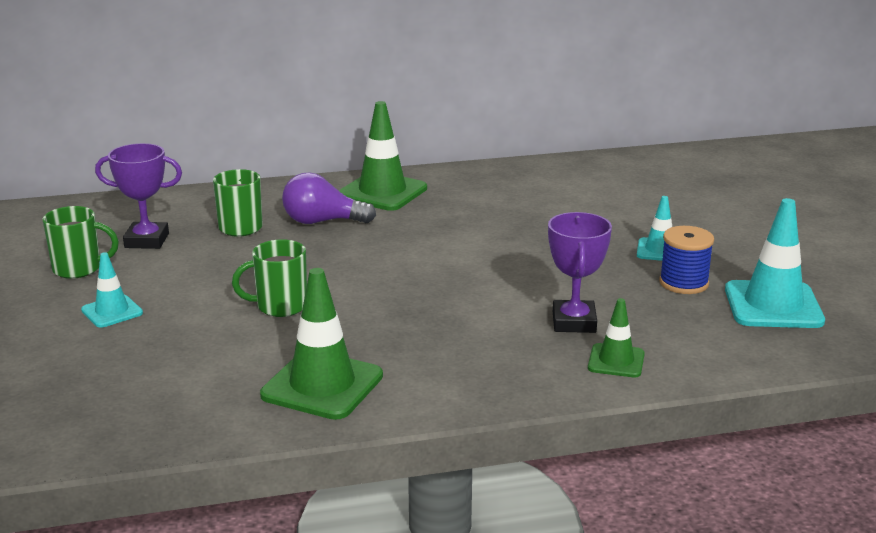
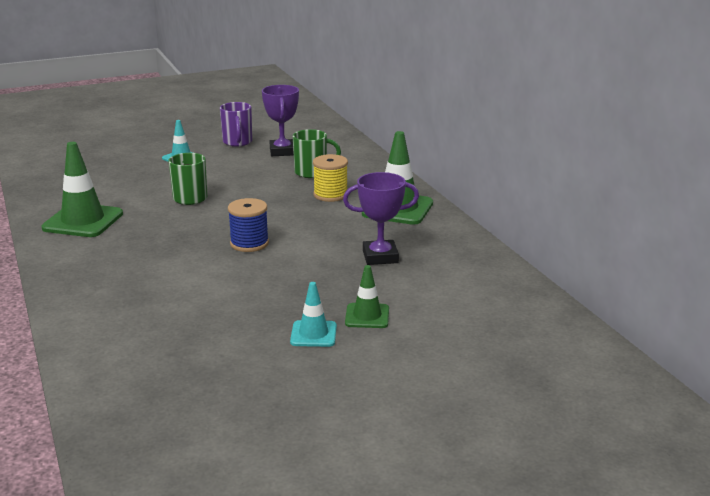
camera: 80 degrees right, 0 degrees up
(79, 269) = (237, 142): green mug -> purple mug
(322, 221) = (330, 195): purple light bulb -> yellow spool
(574, 322) = (166, 297): purple trophy -> purple trophy (380, 257)
(616, 361) = (100, 316): green traffic cone -> green traffic cone (367, 316)
(683, 283) = (243, 347): blue spool -> blue spool (249, 243)
(773, 305) = (199, 395): turquoise traffic cone -> none

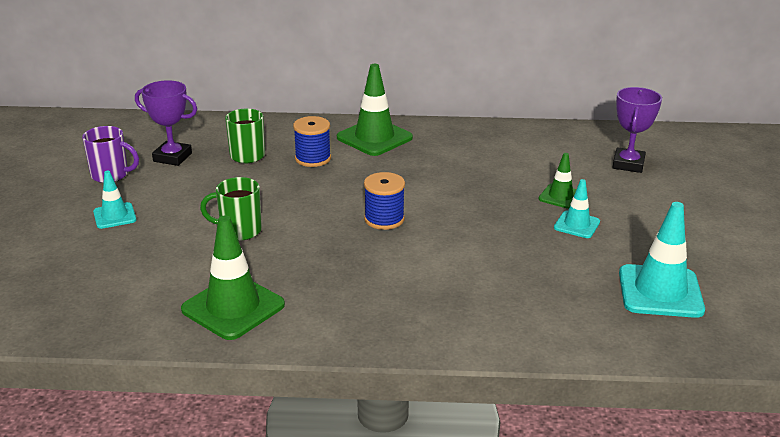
camera: 65 degrees left, 5 degrees up
(208, 401) = (660, 291): none -> turquoise traffic cone
(330, 195) = (313, 158): yellow spool -> blue spool
(380, 257) = (462, 167): purple trophy -> purple trophy (628, 164)

